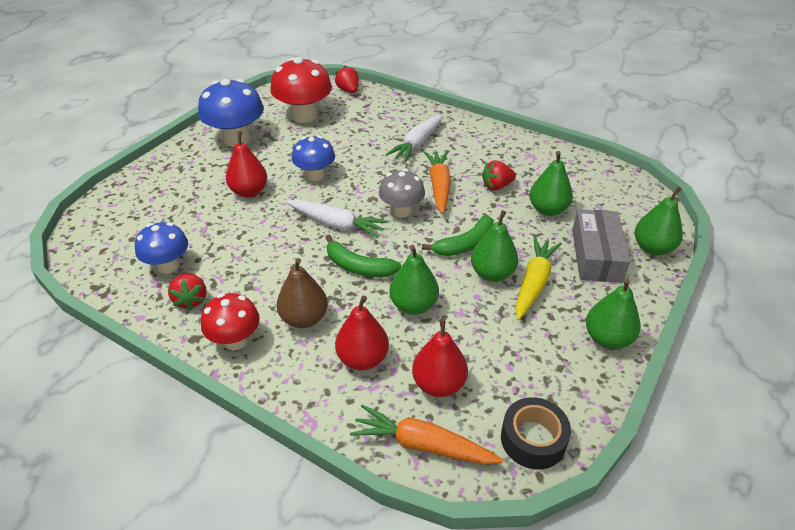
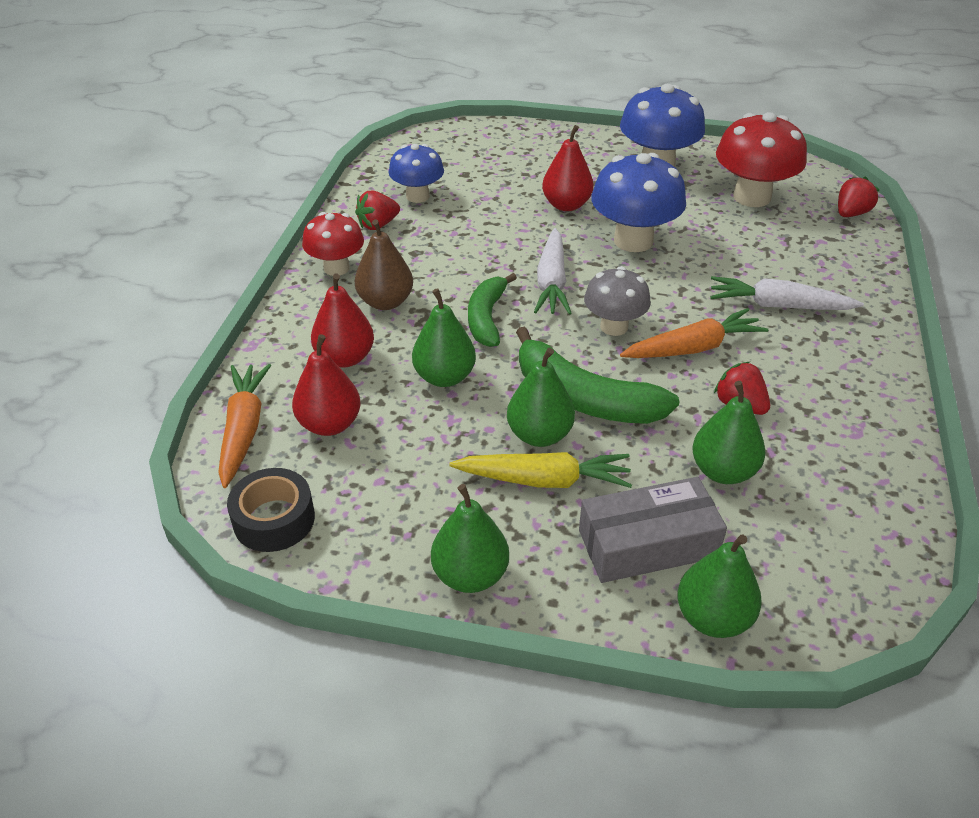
camera: 70 degrees right, 0 degrees up
(315, 175) = (633, 241): blue mushroom -> blue mushroom, size x1.57
(465, 244) = (584, 398): green banana -> green banana, size x1.51

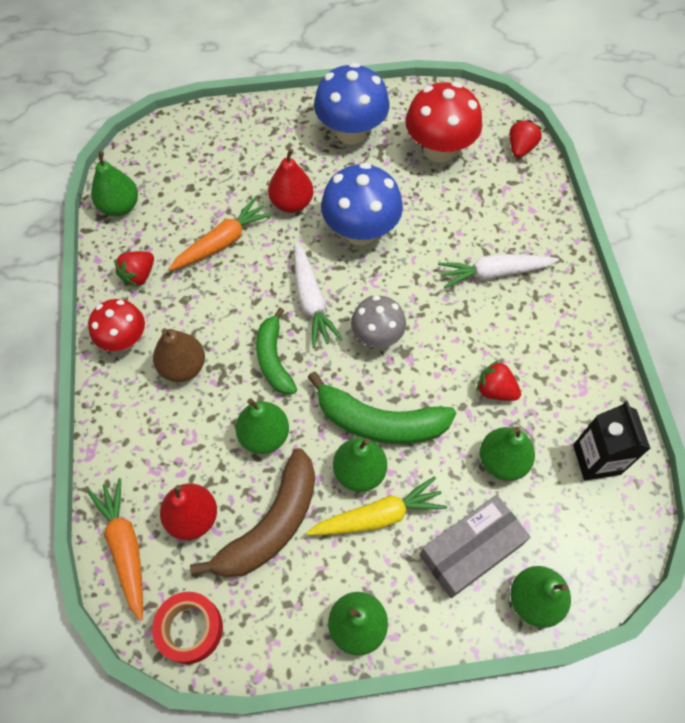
camera: 20 degrees left, 20 degrees up
(274, 519) = (190, 629): black tape -> red tape
(345, 358) = (175, 442): red pear -> none
(386, 173) = (120, 206): none -> green pear
(414, 454) = (271, 525): none -> brown banana
(417, 196) = (159, 228): blue mushroom -> none
(693, 348) = (444, 340): orange carrot -> orange carrot (222, 242)
(851, 502) = (596, 459): none -> black carton

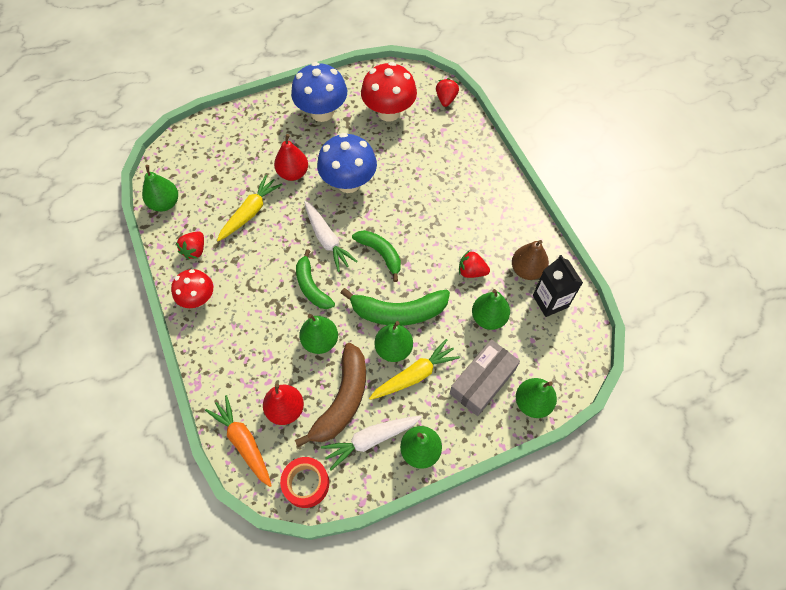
camera: 15 degrees left, 0 degrees up
(183, 367) = (247, 308): brown pear -> brown pear (527, 270)
(222, 242) = (250, 212): orange carrot -> yellow carrot
(377, 336) = (380, 254): grey mushroom -> green banana
(494, 273) = (450, 191): white carrot -> white carrot (371, 439)

